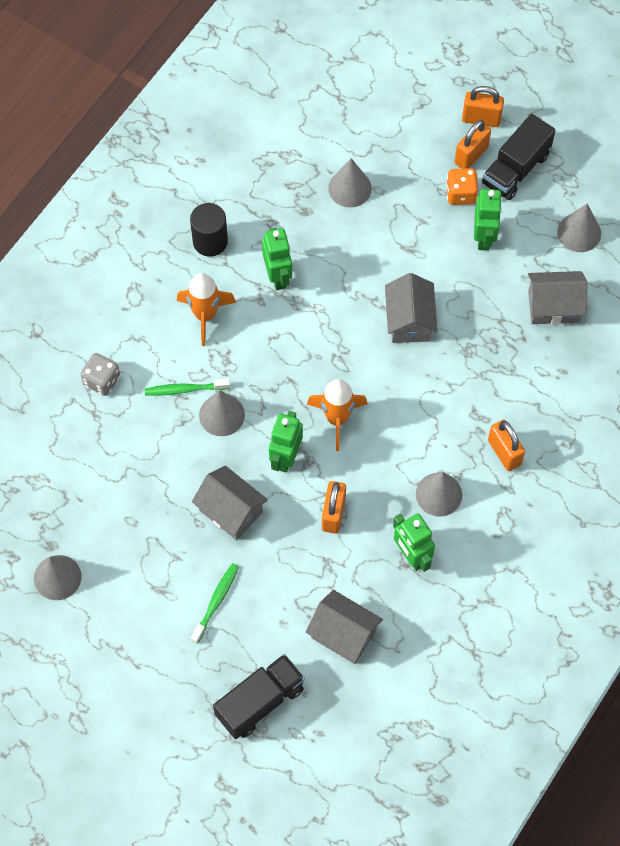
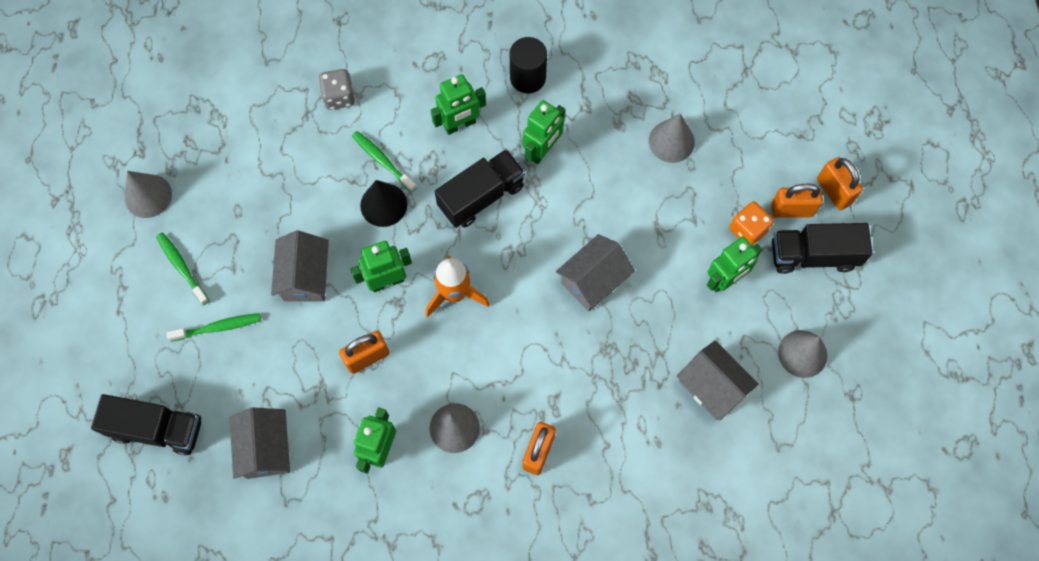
camera: 50 degrees right, 5 degrees up
(142, 594) = (182, 267): none -> green toothbrush
(205, 315) = (460, 125): orange rocket -> green robot
(221, 415) = (383, 204): grey cone -> black cone
(276, 344) = (481, 196): none -> black truck

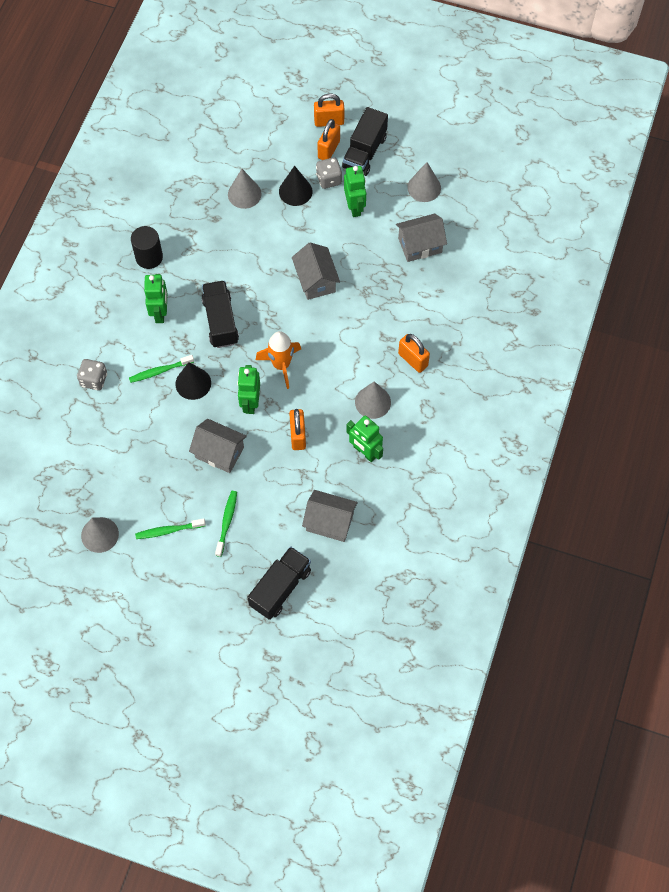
camera: 65 degrees left, 5 degrees down
(542, 150) = (208, 271): green robot -> none
(708, 198) = (295, 191): none -> black cone
(748, 230) = (329, 179): orange dice -> grey dice

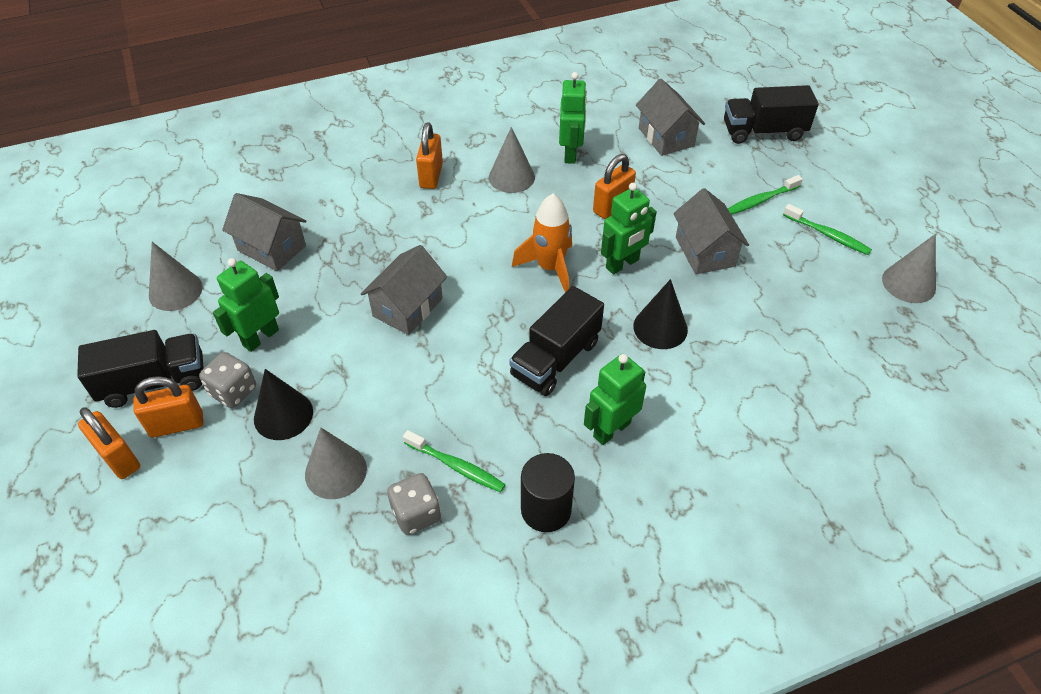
camera: 130 degrees left, 15 degrees down
(94, 380) = (774, 428): grey dice -> grey dice (416, 514)
(159, 371) = (684, 370): green toothbrush -> green toothbrush (456, 466)

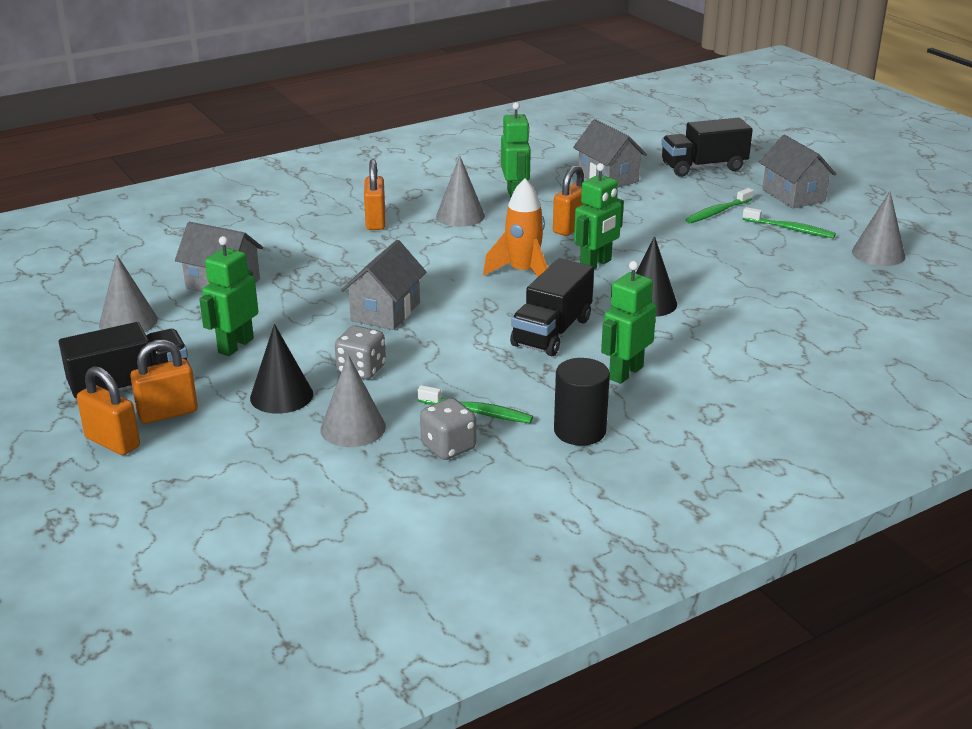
camera: 10 degrees left, 20 degrees down
(233, 391) = (220, 385): grey dice -> grey dice (361, 370)
(704, 251) = (674, 249): grey house -> grey house (793, 195)

